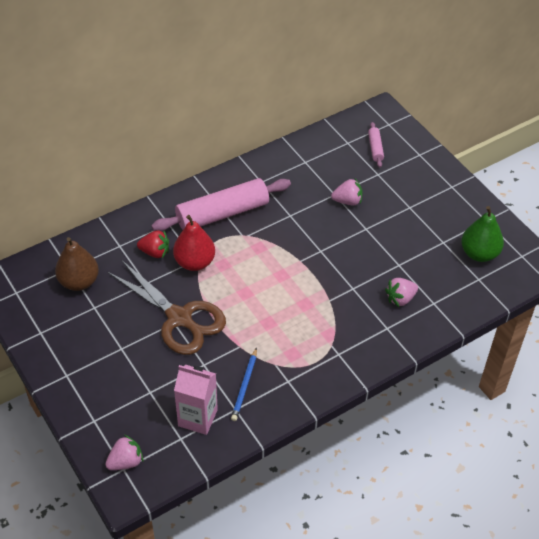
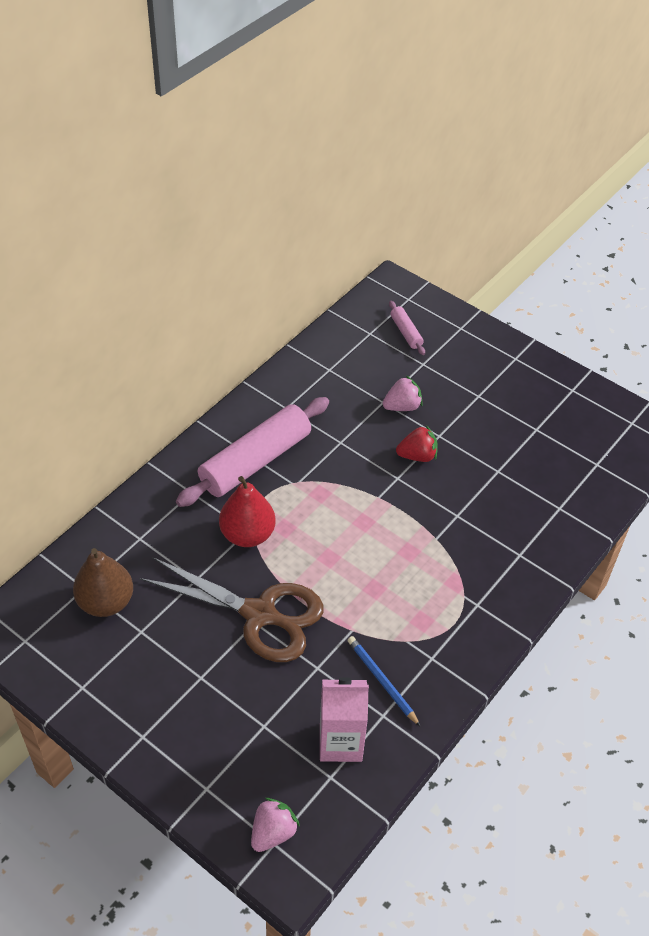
camera: 20 degrees left, 0 degrees up
(155, 252) = (190, 535): red strawberry -> red strawberry (417, 456)
(245, 386) = (381, 681): blue pencil -> blue pencil turned 150 degrees clockwise
(400, 299) = (519, 513): pink strawberry -> none
(479, 253) = (583, 432): green pear -> none

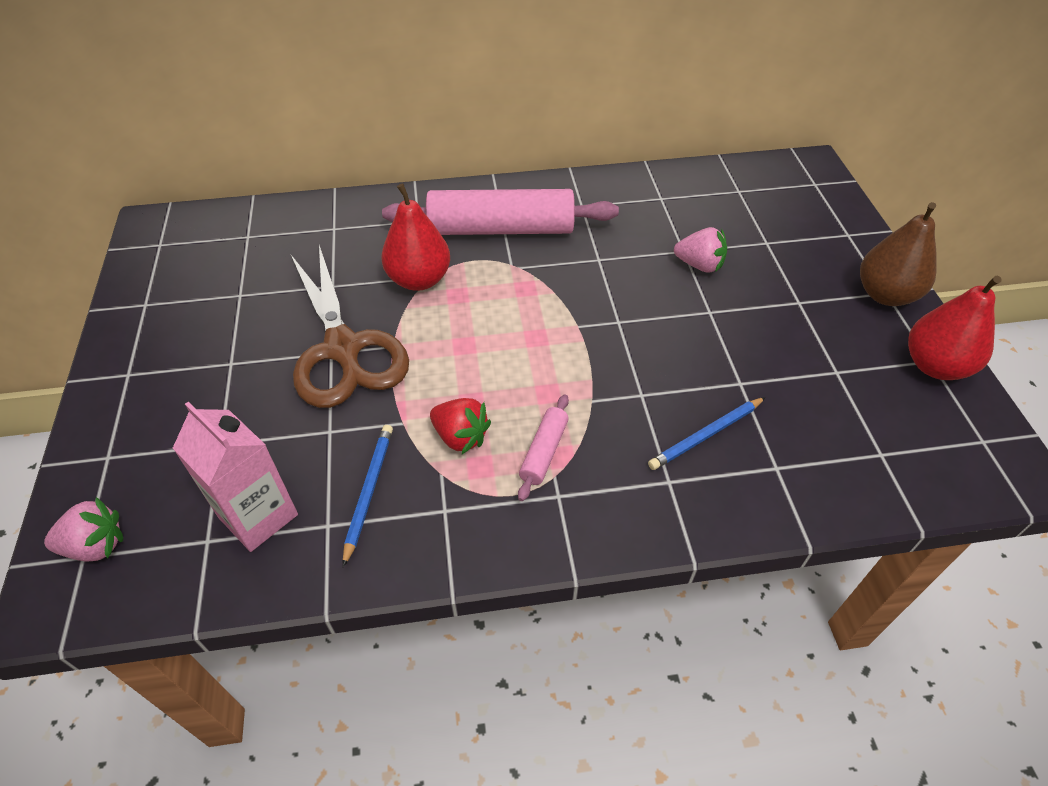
camera: 45 degrees right, 0 degrees up
(106, 602) = (246, 256): brown pear -> brown pear (885, 295)
(406, 332) = (779, 208): pink rolling pin -> pink rolling pin (544, 452)
(417, 456) = (663, 315): red strawberry -> red strawberry (460, 437)
(511, 515) = (706, 435): none -> blue pencil
(577, 392) = (935, 366): none -> red pear

